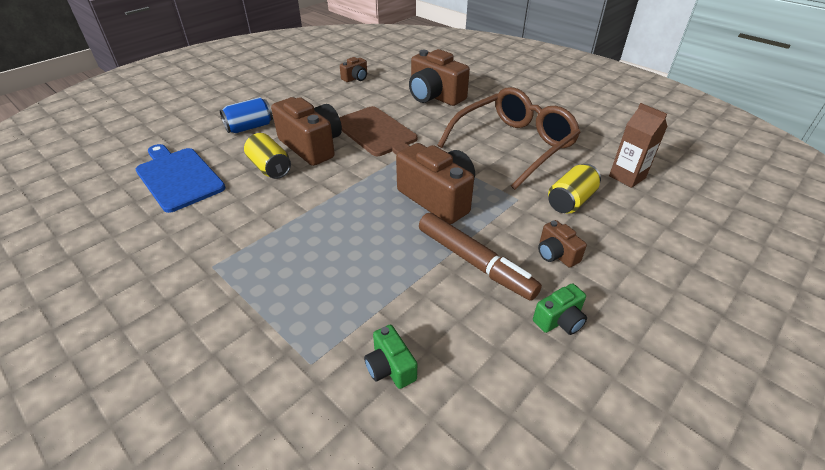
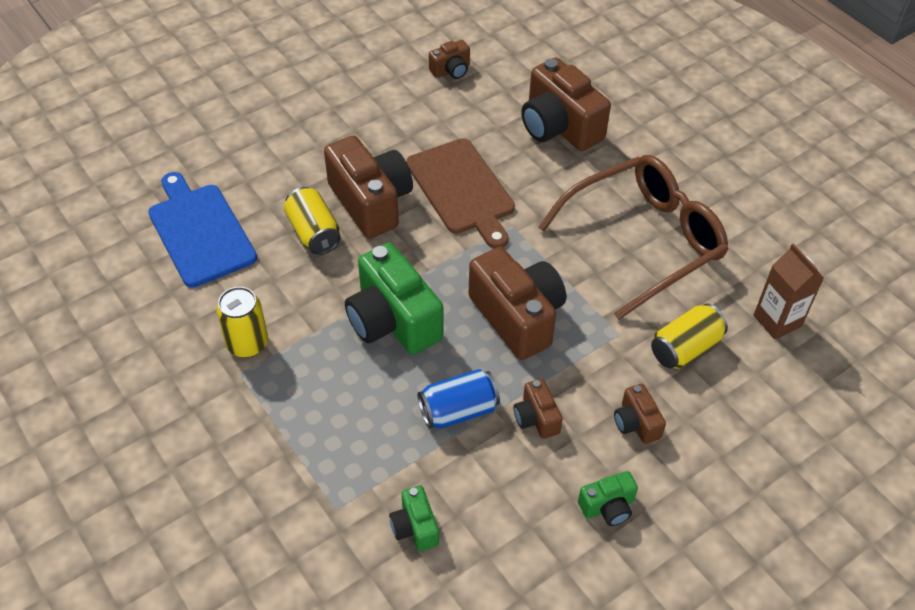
camera: 10 degrees right, 10 degrees up
(218, 244) = (247, 344): none -> yellow can
(250, 127) = (292, 153): blue can -> blue can (458, 410)
(340, 213) = (393, 320): none -> green camera
(474, 262) = (536, 418): brown marker -> brown camera

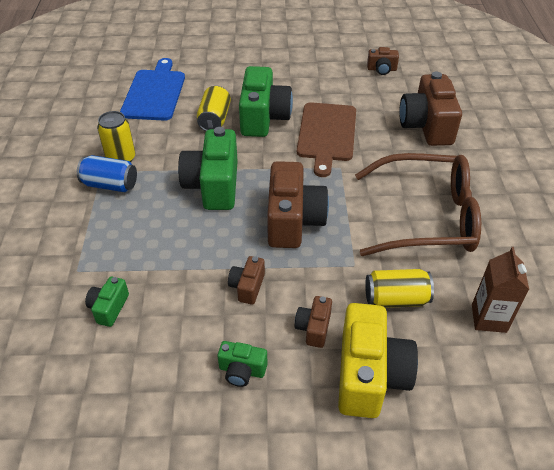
camera: 35 degrees right, 5 degrees down
(371, 202) = (263, 118): brown camera -> green camera
(458, 410) = (202, 255): blue can -> blue can (110, 185)
(722, 439) = (369, 375): none -> yellow camera

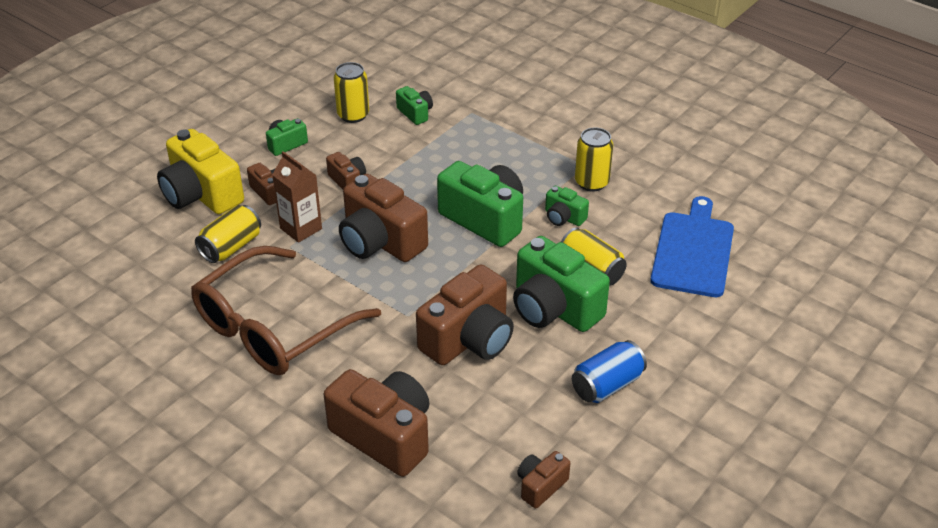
camera: 130 degrees right, 5 degrees down
(110, 185) = (558, 162): blue can -> blue can (607, 385)
(150, 353) = (353, 115): none -> yellow can
(154, 93) = (693, 251): blue cutting board -> blue cutting board turned 120 degrees counterclockwise
(174, 152) = (563, 217): none -> green camera
(326, 134) = (469, 339): brown cutting board -> brown camera
(489, 318) = (146, 283): brown carton -> brown carton (301, 228)

